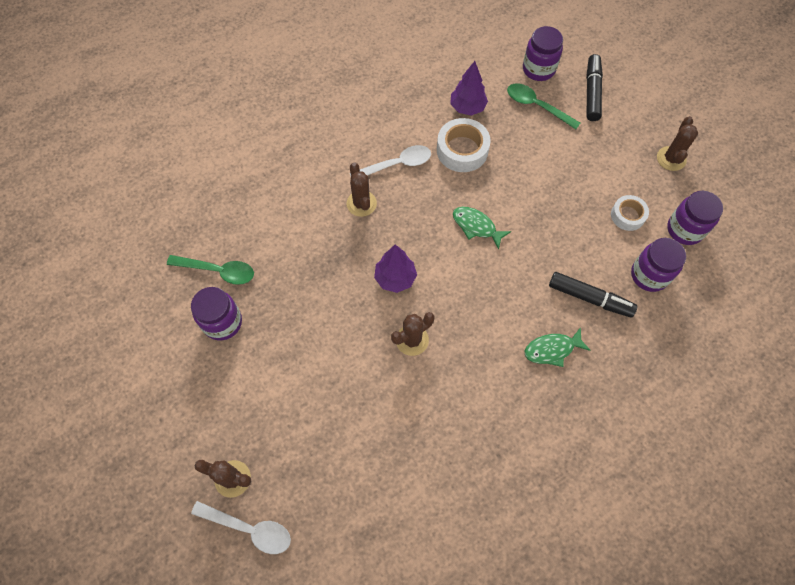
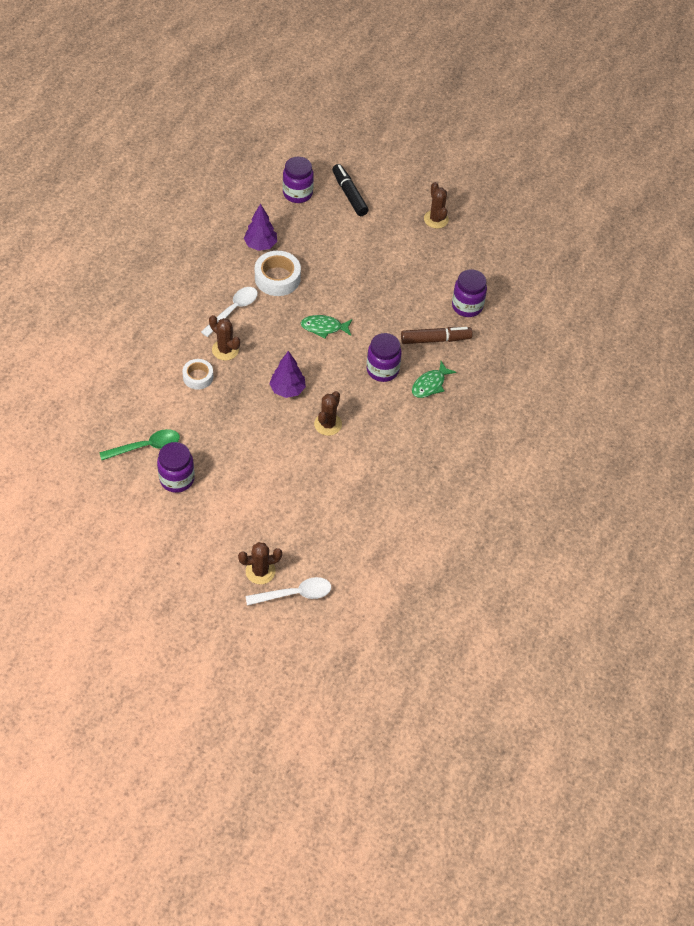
camera: 35 degrees left, 10 degrees down
(536, 106) = (314, 222): green spoon -> none
(589, 298) = (435, 340): black marker -> brown marker
(627, 215) = (428, 272): white tape -> white tape (198, 377)
(684, 229) = (473, 265): purple jar -> purple jar (382, 370)

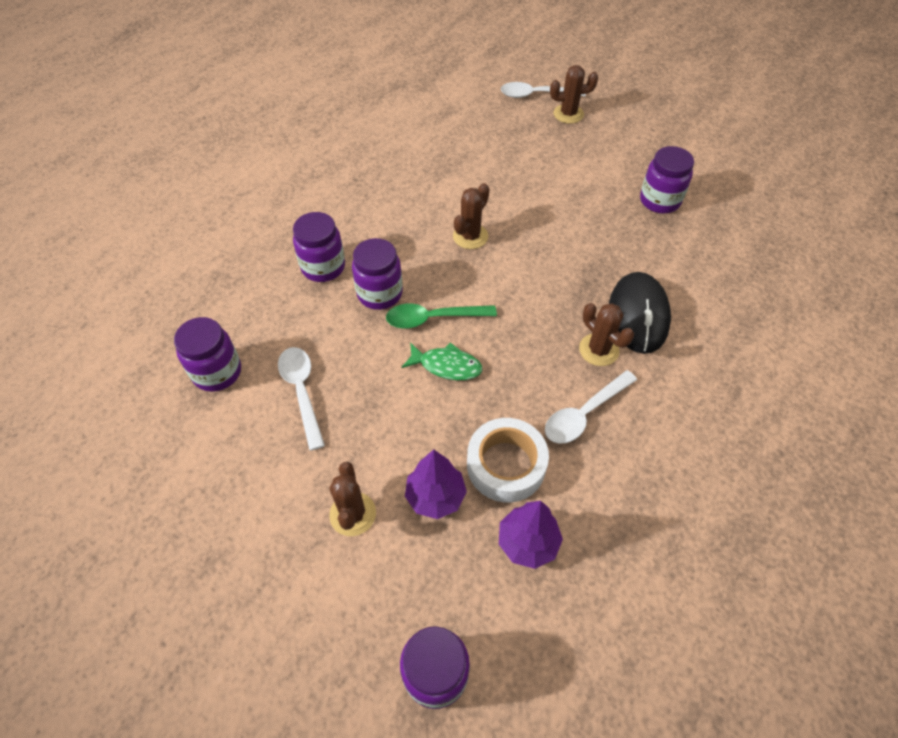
camera: 165 degrees left, 0 degrees up
(146, 446) = (701, 238): green spoon -> green spoon (433, 318)
(198, 377) = (638, 315): white tape -> black mouse
(287, 389) = (515, 284): purple tree -> purple tree (435, 496)
(349, 194) = (328, 653): black marker -> none
(409, 301) = (302, 392): none -> white spoon
(430, 384) = (323, 267): green fish -> purple jar
(435, 340) = (289, 326): brown marker -> none
(436, 219) = (183, 558): brown cactus -> brown cactus (353, 514)

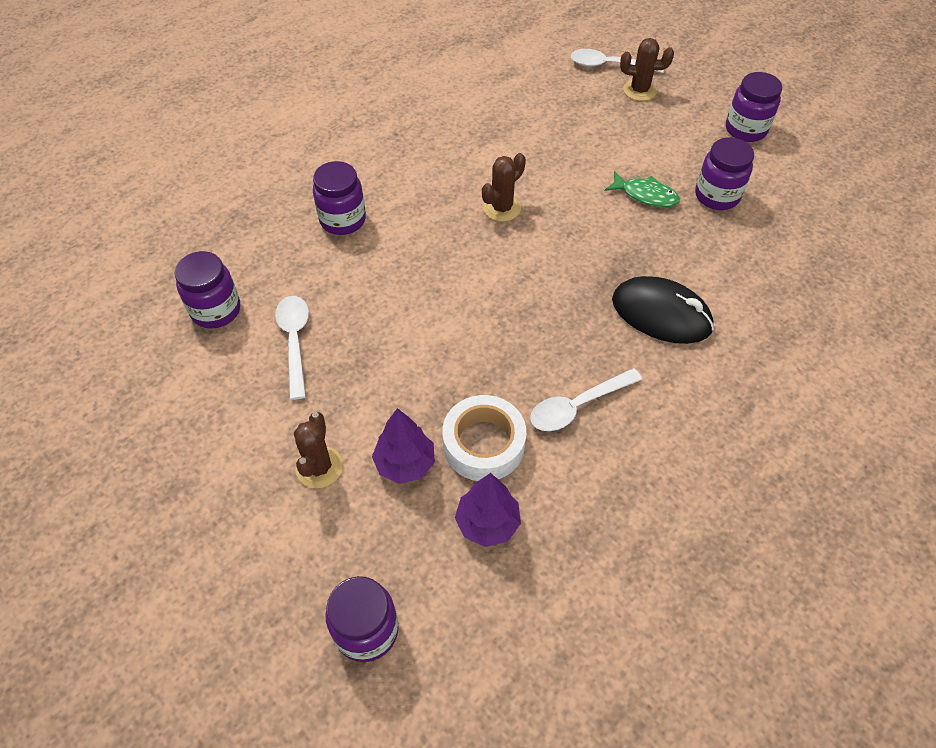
camera: 10 degrees right, 0 degrees up
(380, 293) = (394, 254): purple jar -> purple jar (745, 129)
(433, 318) = (443, 287): green spoon -> none
(446, 366) = (446, 337): green fish -> green fish (645, 195)
(598, 350) = (609, 343): brown cactus -> none
(638, 315) = (661, 314): black mouse -> black mouse turned 75 degrees counterclockwise

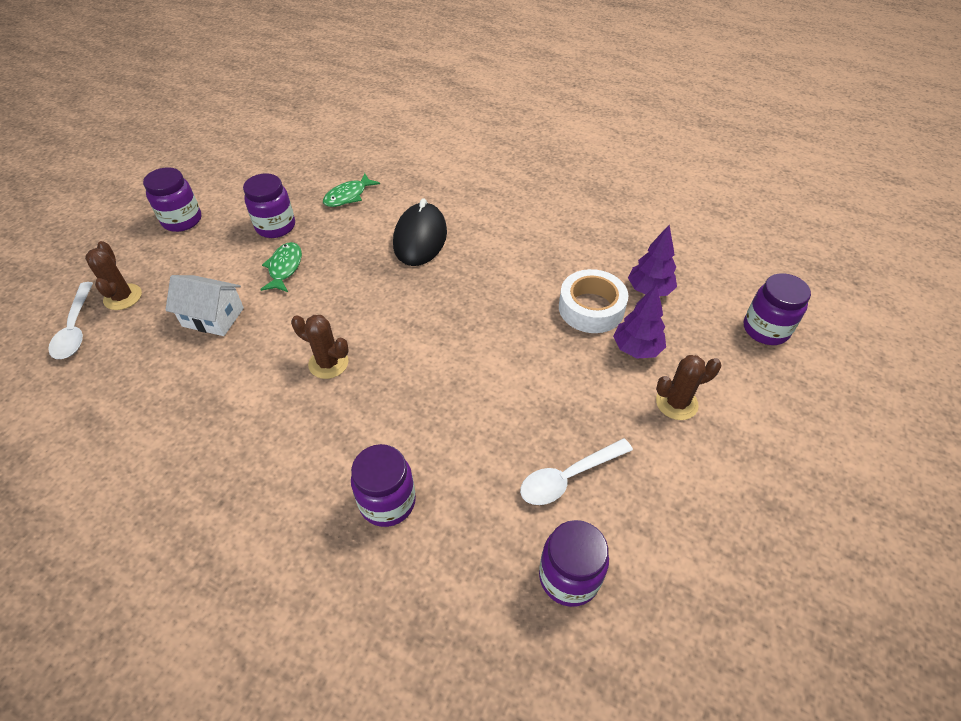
camera: 110 degrees left, 5 degrees down
(577, 406) = (528, 266): white spoon -> none
(592, 142) = (213, 317): none -> white house
(761, 264) = (348, 196): none -> green fish

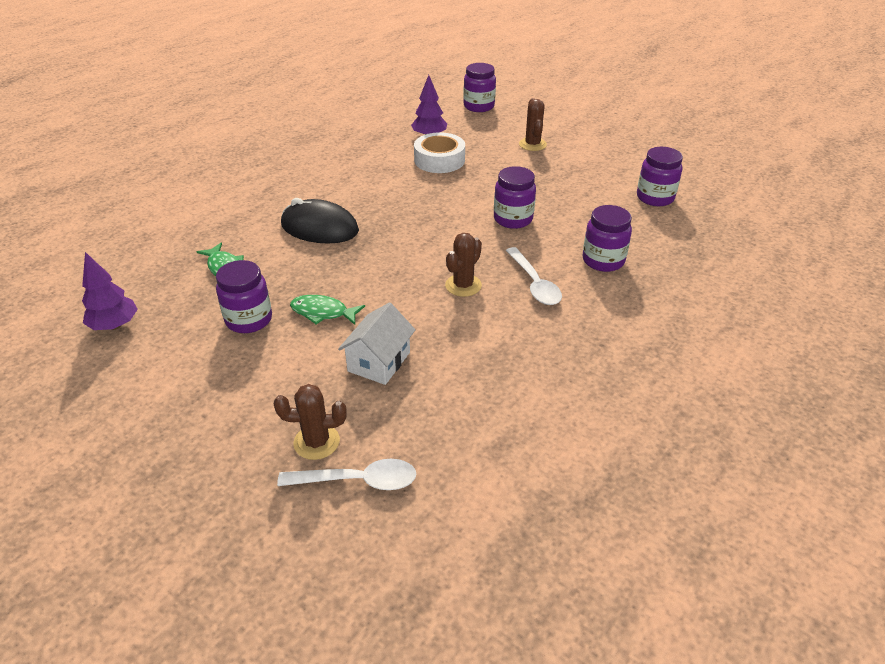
camera: 80 degrees left, 10 degrees down
(182, 220) = (189, 400): purple jar -> purple jar (513, 219)
(568, 477) = (586, 189): white spoon -> white spoon (534, 284)
(636, 349) = (483, 150): purple tree -> purple tree (115, 325)

